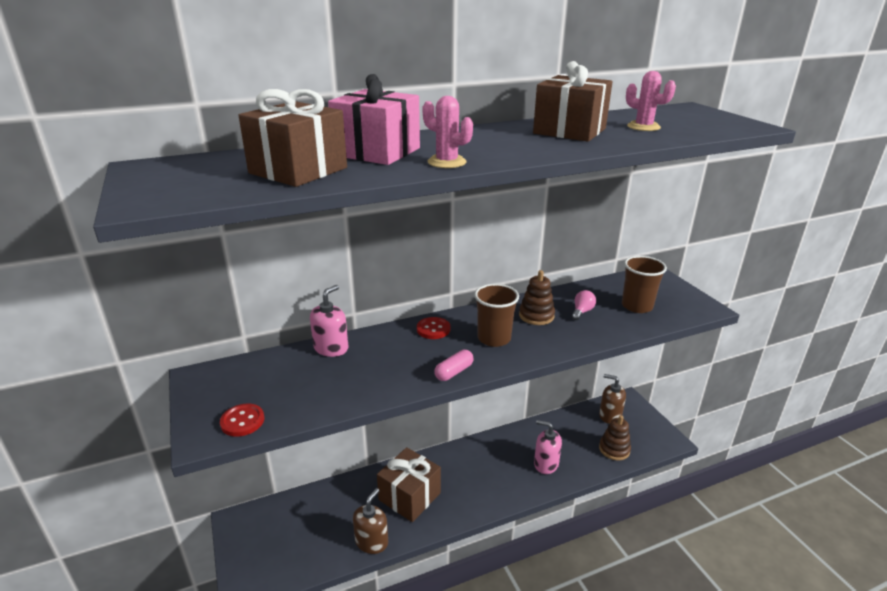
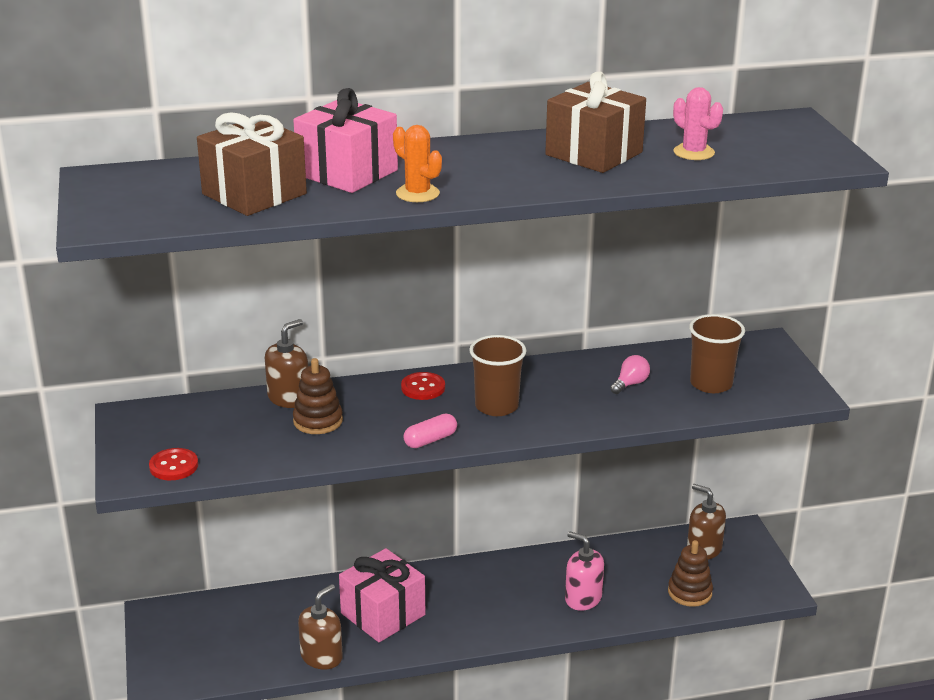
camera: 10 degrees right, 0 degrees up
(331, 348) = (289, 398): pink soap dispenser -> brown soap dispenser
(409, 496) = (383, 614): brown gift -> pink gift
(447, 162) = (417, 193): pink cactus -> orange cactus
(536, 316) = (565, 383): brown stacking toy -> brown stacking toy (318, 421)

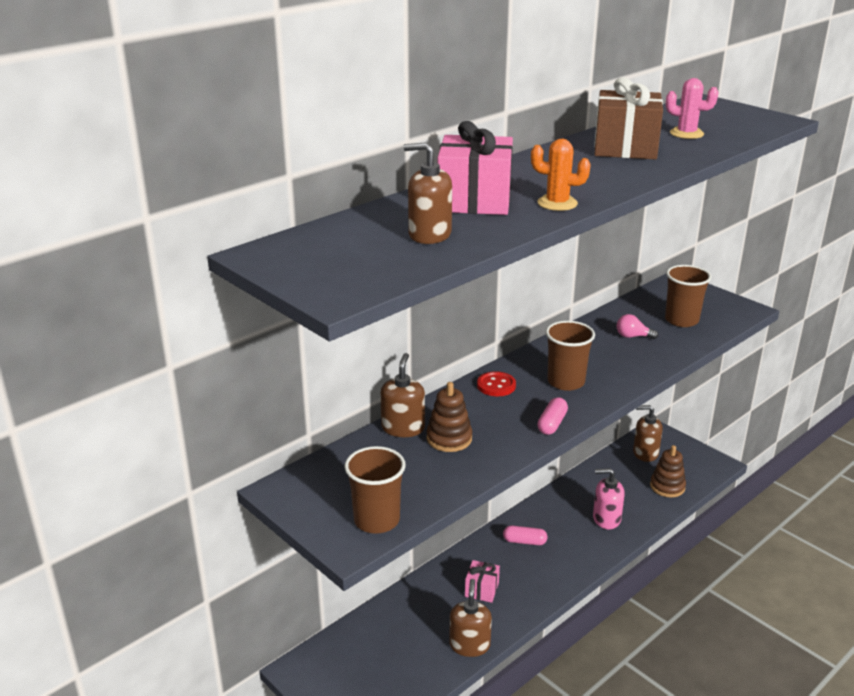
camera: 30 degrees left, 0 degrees up
(174, 466) = (376, 520): red button -> brown cup
(254, 194) = (429, 235): brown gift -> brown soap dispenser
(383, 614) = (481, 589): pink gift -> pink gift, size x0.54
(472, 587) = (524, 541): none -> pink capsule
(630, 384) = (632, 336): pink light bulb -> pink light bulb turned 90 degrees counterclockwise

